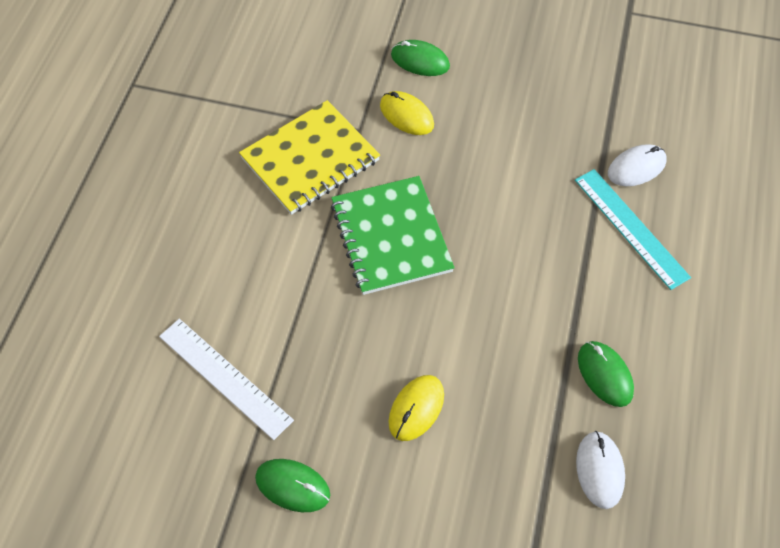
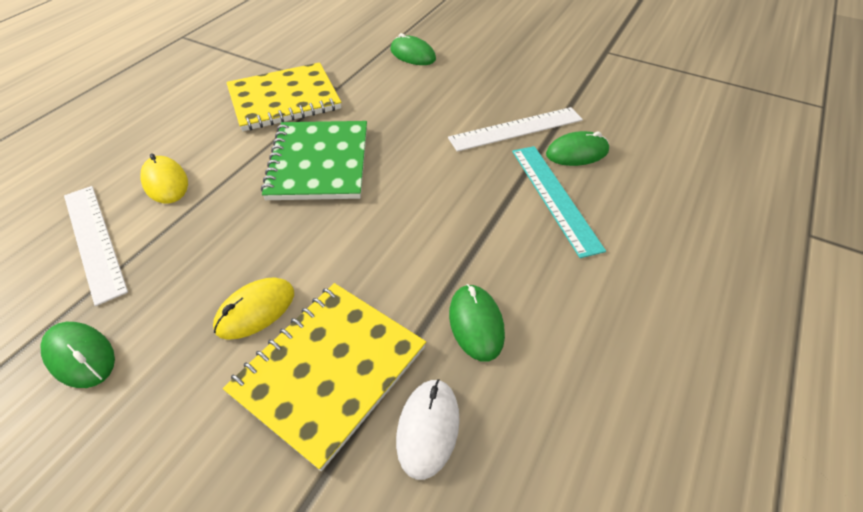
camera: 15 degrees right, 10 degrees down
(406, 115) = (382, 85): yellow mouse -> yellow mouse (165, 182)
(504, 445) = (329, 370): none -> yellow notebook
(569, 149) = (516, 129): none -> white ruler
(636, 167) = (577, 152): white mouse -> green mouse

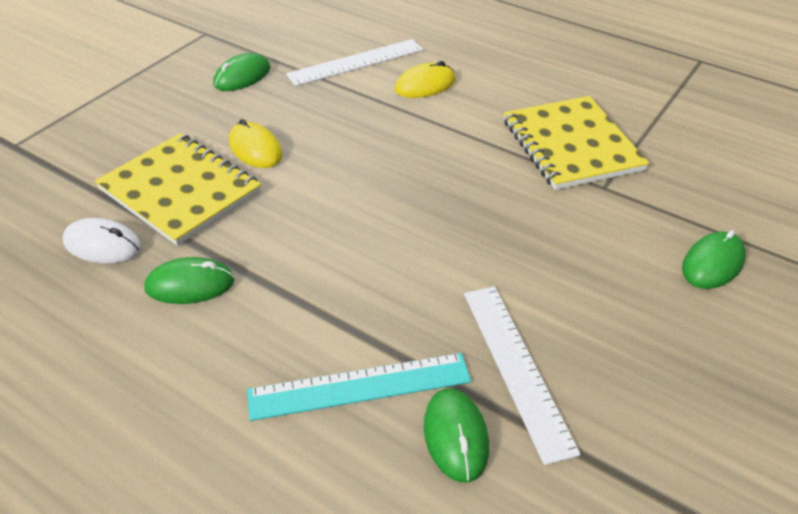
camera: 95 degrees right, 5 degrees down
(319, 162) = (448, 177): green notebook -> none

